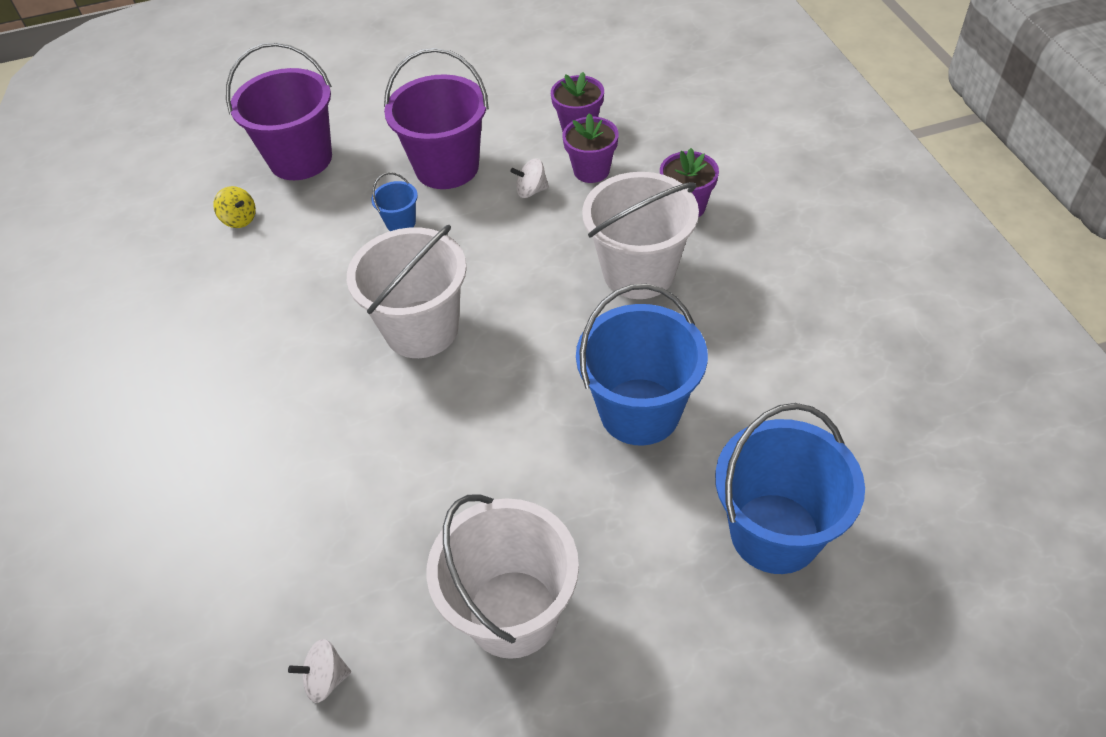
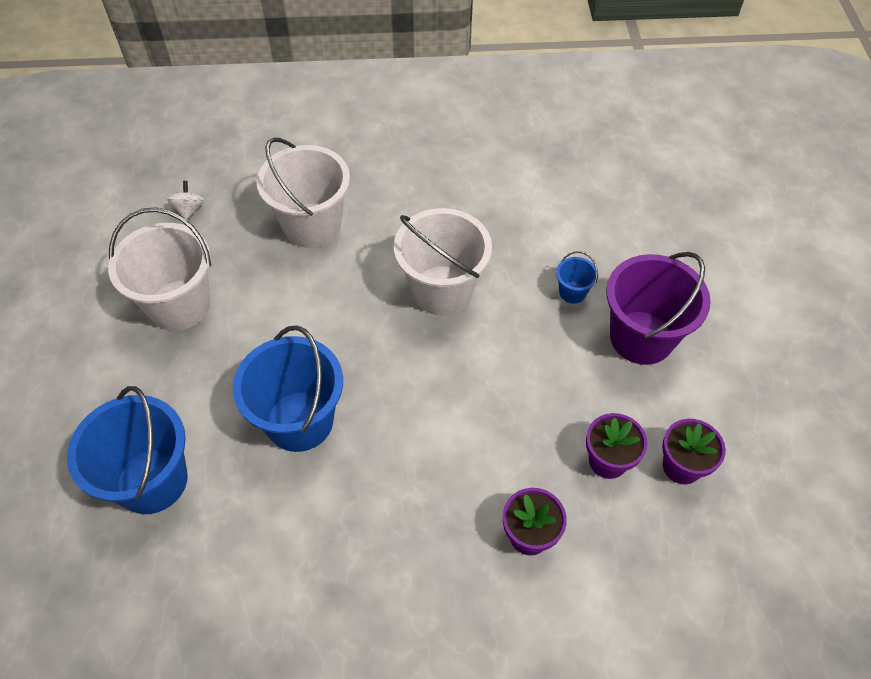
camera: 100 degrees right, 5 degrees up
(239, 219) = (606, 186): yellow spinning top -> none
(301, 159) = (677, 230): purple bucket -> none
(531, 191) = (590, 400): white spinning top -> none
(639, 272) = (452, 464): white bucket -> white bucket (312, 225)

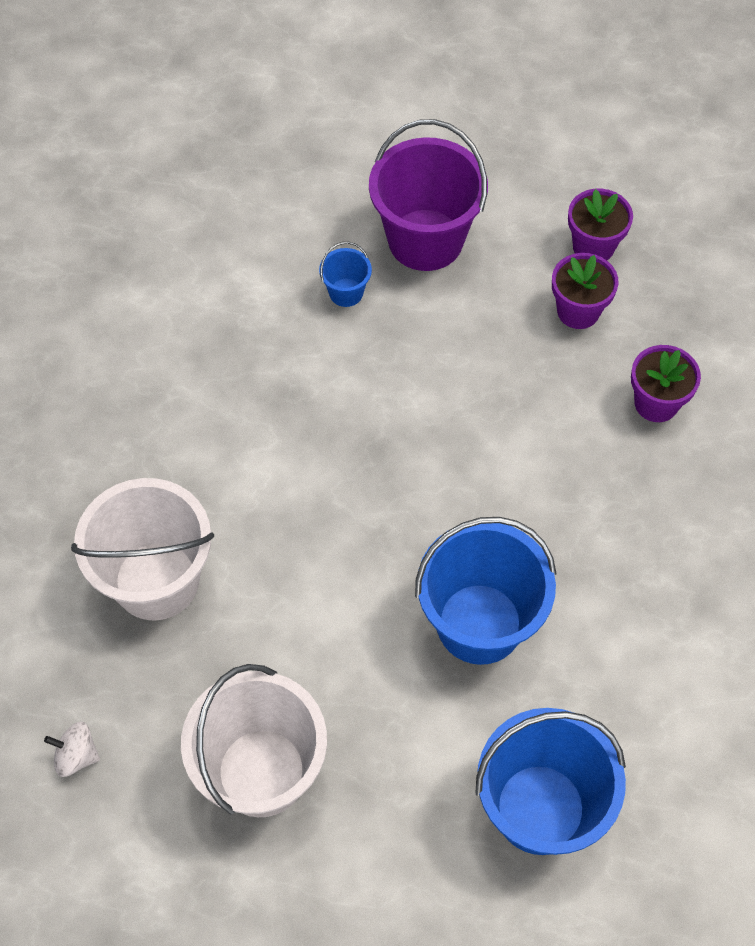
camera: 80 degrees left, 5 degrees up
(442, 290) = (311, 433): white bucket -> none

